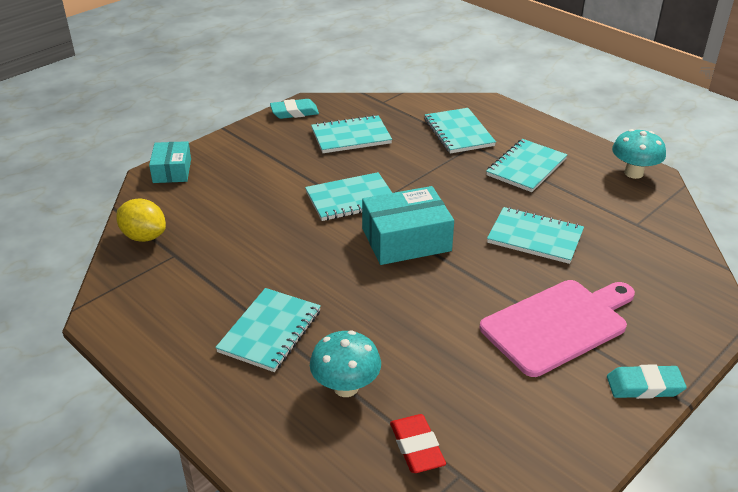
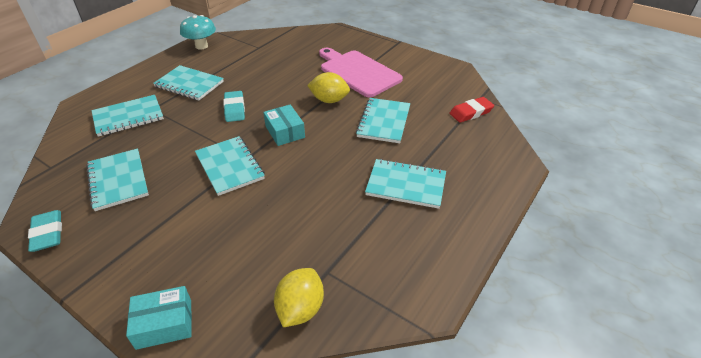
camera: 100 degrees left, 5 degrees up
(346, 387) = (441, 142): turquoise mushroom -> none
(406, 240) = (285, 132): turquoise box -> turquoise box, size x0.62
(475, 284) = (329, 100): none -> yellow lemon
(535, 237) = (276, 80): turquoise notebook -> turquoise notebook (384, 122)
(644, 386) = (394, 50): turquoise eraser -> turquoise eraser (234, 109)

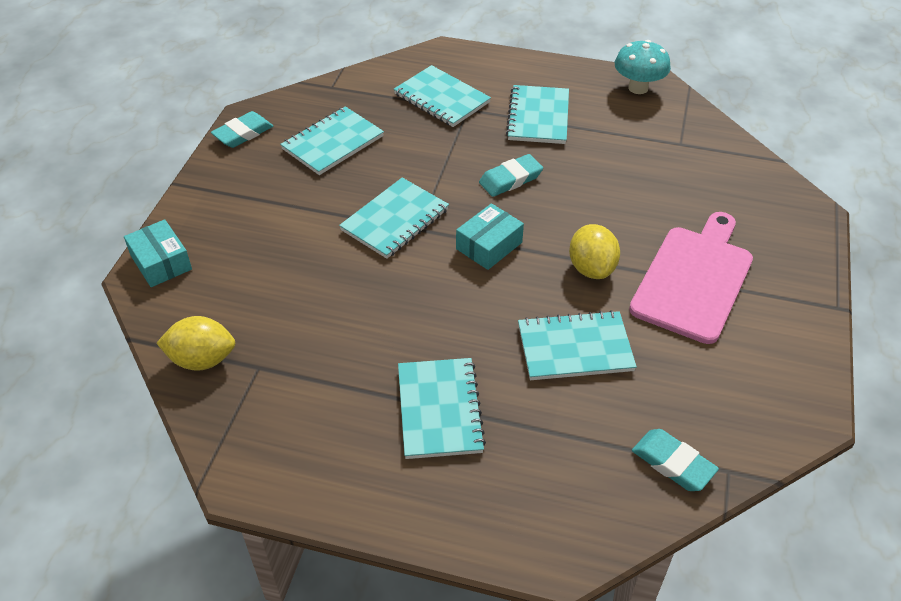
camera: 70 degrees right, 5 degrees up
(471, 112) = (673, 463): red eraser -> turquoise eraser

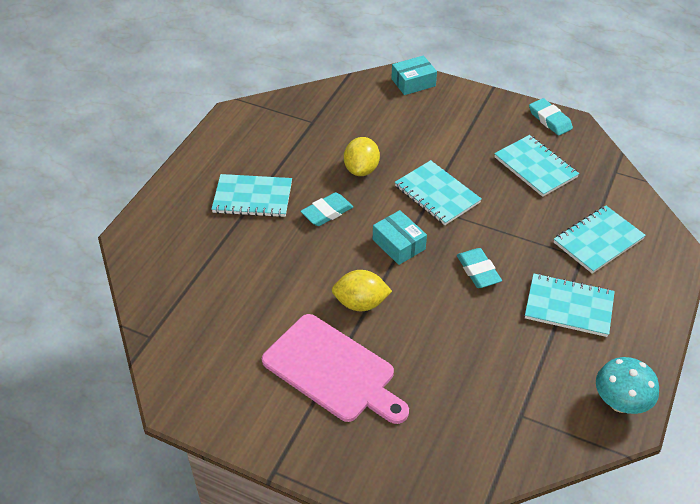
camera: 100 degrees right, 0 degrees up
(202, 359) = (325, 99): yellow lemon -> yellow lemon (361, 169)
(575, 348) = (282, 275): turquoise notebook -> none
(673, 463) = (168, 307): turquoise eraser -> turquoise eraser (327, 212)

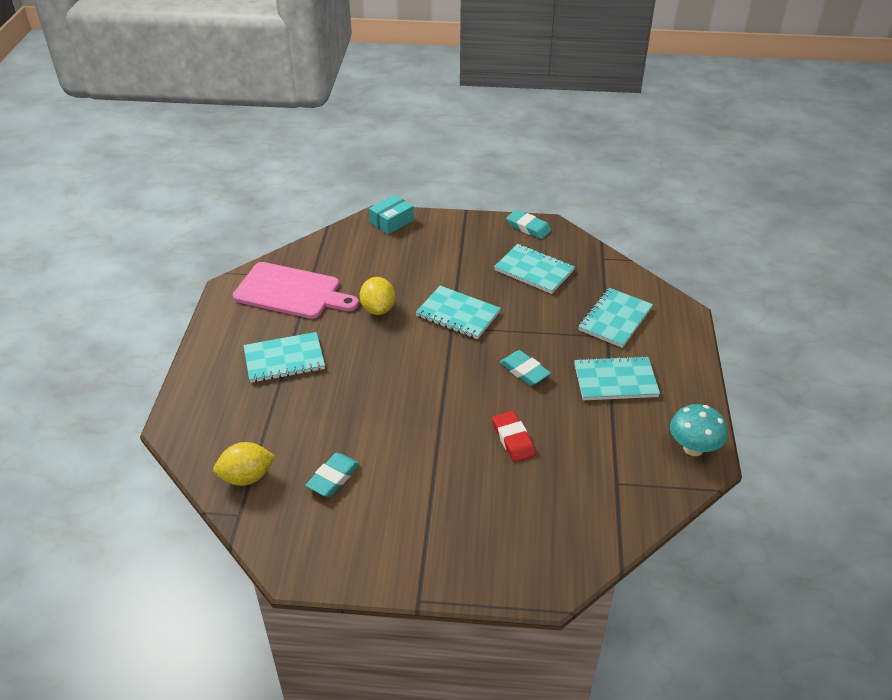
camera: 20 degrees left, 5 degrees down
(327, 212) = (363, 355): turquoise eraser -> turquoise eraser (333, 477)
(333, 370) = (433, 494): pink cutting board -> pink cutting board (291, 292)
(360, 303) = (431, 427): yellow lemon -> yellow lemon (247, 477)
(398, 244) = (443, 366): turquoise box -> none
(435, 338) = (513, 439): none -> red eraser

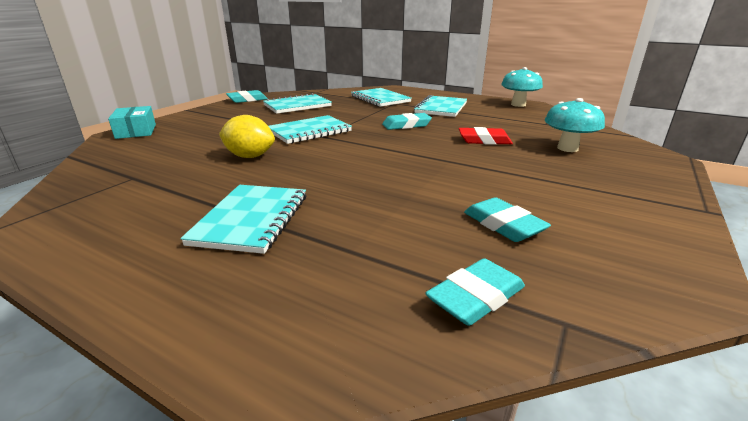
camera: 65 degrees left, 15 degrees down
(247, 477) = (475, 297): yellow lemon -> turquoise eraser
(291, 292) = (133, 193): pink cutting board -> none
(529, 506) = (567, 148): none -> turquoise mushroom

